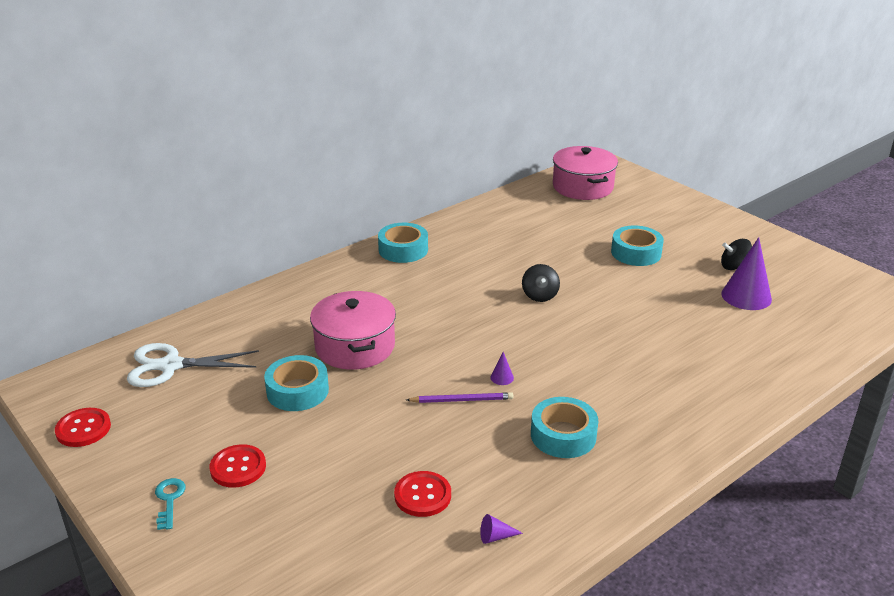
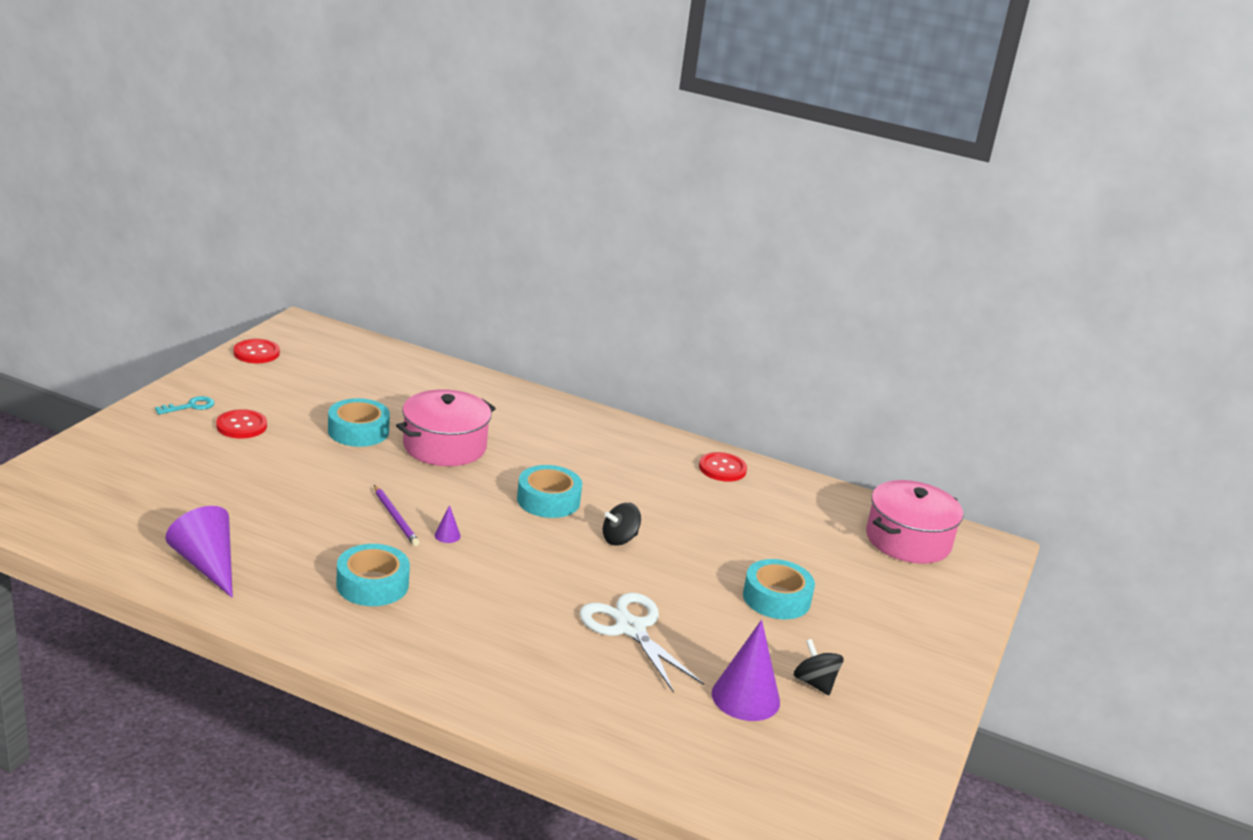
camera: 60 degrees right, 5 degrees down
(170, 366) = (358, 367): white scissors -> white scissors (630, 629)
(403, 249) = (640, 441): turquoise tape -> turquoise tape (548, 500)
(422, 495) = (246, 518): red button -> red button (722, 469)
(496, 536) = (207, 564): purple cone -> purple cone, size x2.35

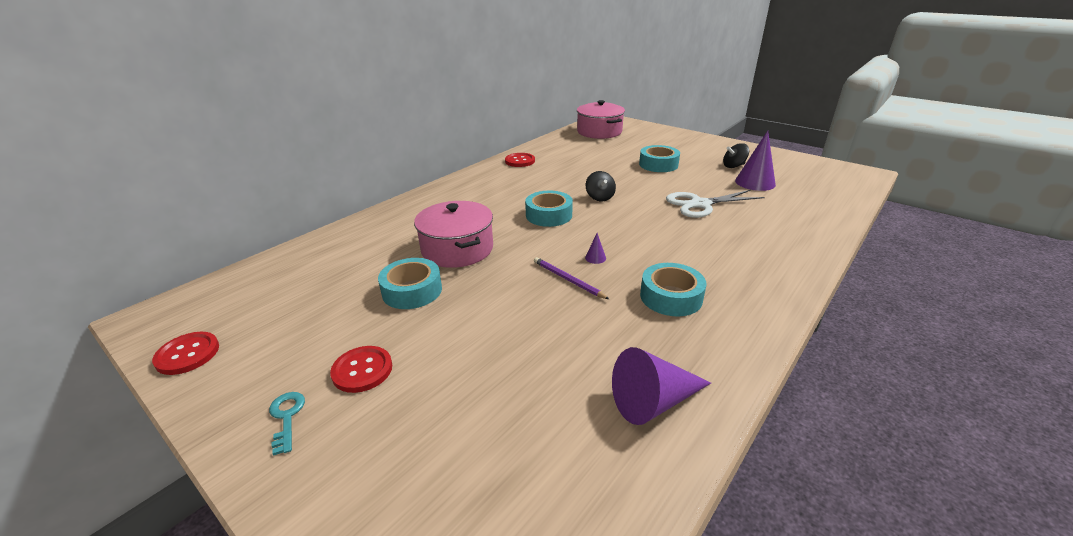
camera: 70 degrees left, 5 degrees up
(395, 518) = (568, 279): purple pencil -> purple pencil turned 120 degrees counterclockwise

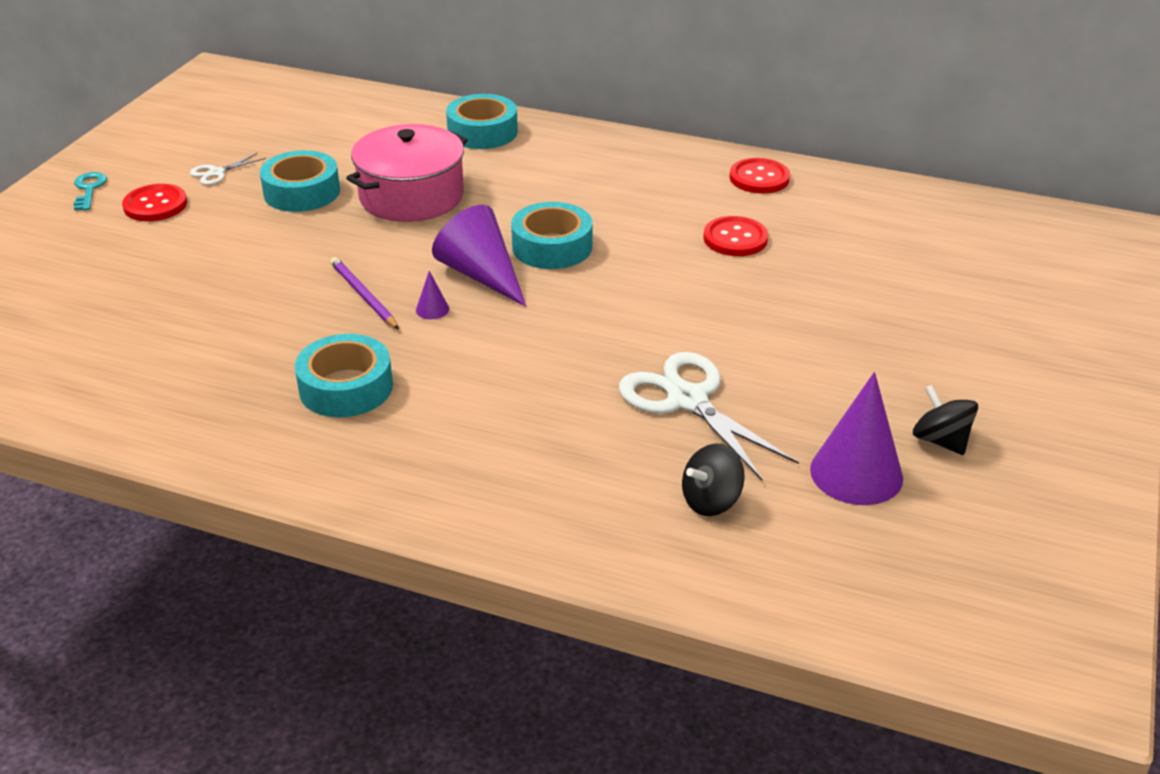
camera: 70 degrees right, 5 degrees up
(187, 354) = (165, 113): red button -> red button (735, 238)
(287, 417) = (89, 189): turquoise key -> turquoise key turned 60 degrees counterclockwise
(340, 330) = (217, 173): none -> white scissors
(568, 279) = (363, 295): purple pencil -> purple pencil turned 60 degrees counterclockwise
(599, 132) = (1009, 236): pink pot -> none
(599, 197) = (650, 284): black spinning top -> black spinning top (711, 501)
(653, 402) = (129, 390): purple cone -> purple cone (481, 274)
(658, 164) = (864, 334): turquoise tape -> turquoise tape (482, 132)

